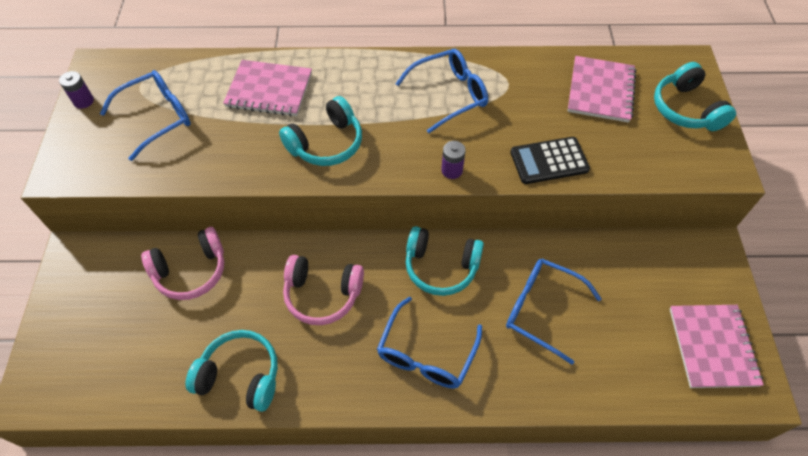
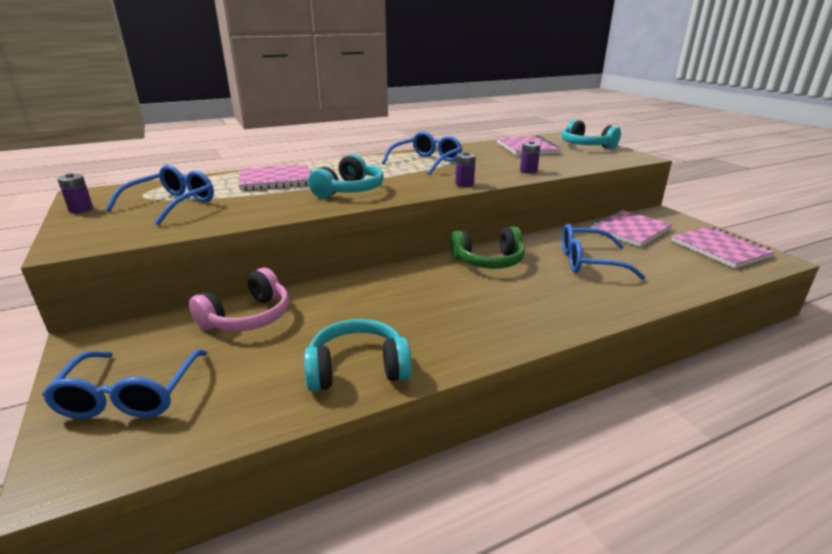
camera: 25 degrees left, 30 degrees down
(322, 294) = (399, 298): pink headphones -> none
(427, 353) = (527, 304): blue glasses -> blue glasses (131, 394)
(441, 267) = (488, 261): turquoise headphones -> green headphones
(549, 161) = (528, 171): black calculator -> purple battery
(641, 268) = (629, 230): none -> pink notebook

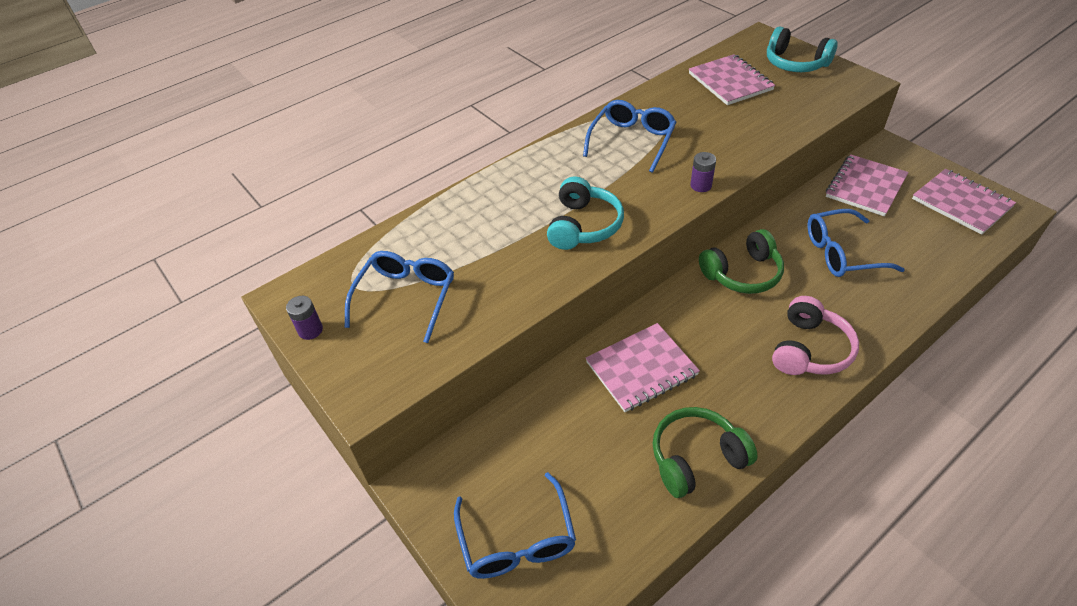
camera: 10 degrees left, 20 degrees up
(248, 317) = (552, 416): pink headphones -> pink headphones (809, 349)
(276, 180) = (483, 219): pink notebook -> pink notebook (641, 369)
(357, 369) = (696, 458): turquoise headphones -> green headphones
(528, 171) = (756, 140): purple battery -> none

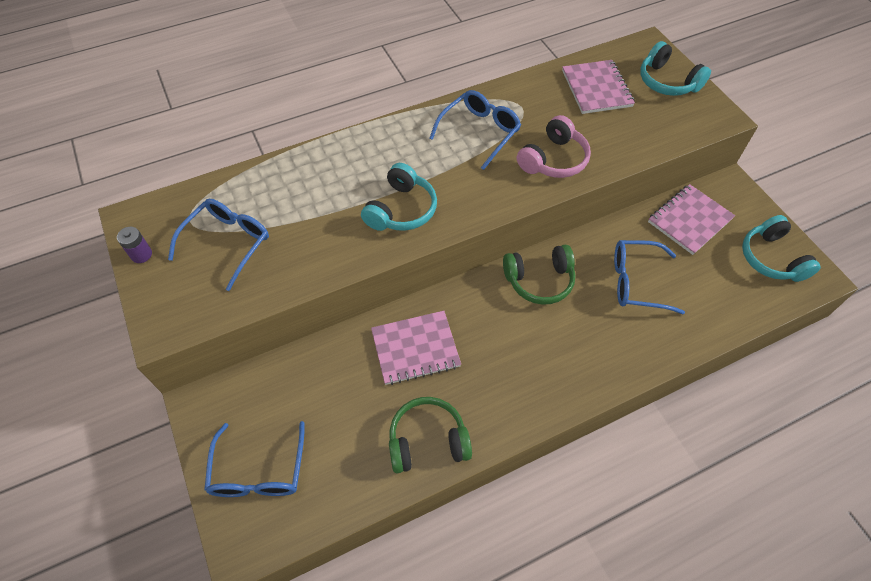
camera: 10 degrees right, 10 degrees up
(701, 185) = (521, 193): purple battery -> none
(809, 349) = (565, 368): pink headphones -> pink headphones (553, 159)
(961, 203) = (771, 258): pink notebook -> turquoise headphones

